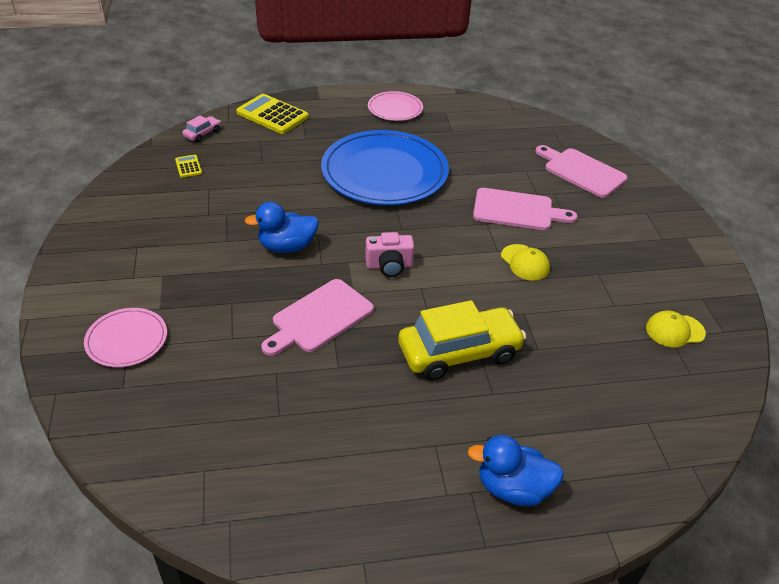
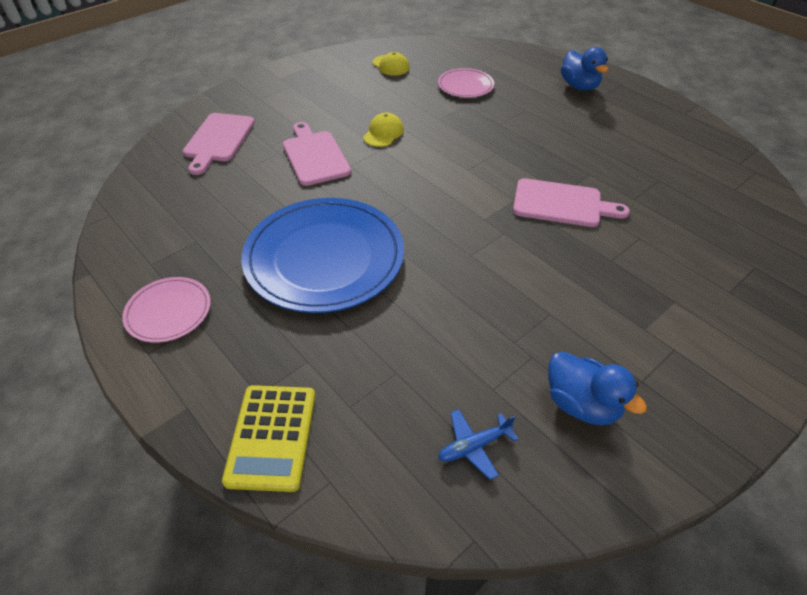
camera: 120 degrees left, 5 degrees up
(126, 340) = (726, 297): pink plate -> pink plate (465, 85)
(188, 166) = (474, 446): yellow calculator -> blue plane
(202, 134) = (387, 493): pink car -> none
(287, 247) = (509, 266): blue duck -> blue duck (581, 404)
(389, 266) = (462, 194): pink camera -> none
(459, 352) = (510, 131): yellow car -> none

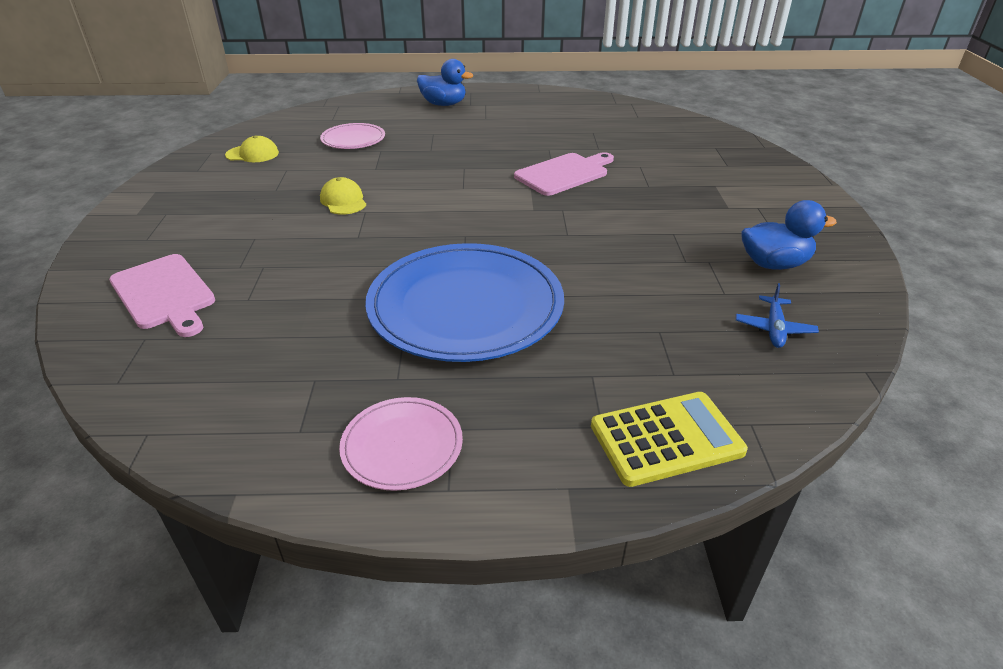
camera: 50 degrees left, 10 degrees down
(272, 437) = (666, 439): yellow calculator -> yellow calculator turned 60 degrees counterclockwise
(315, 156) = (308, 248): pink cutting board -> none

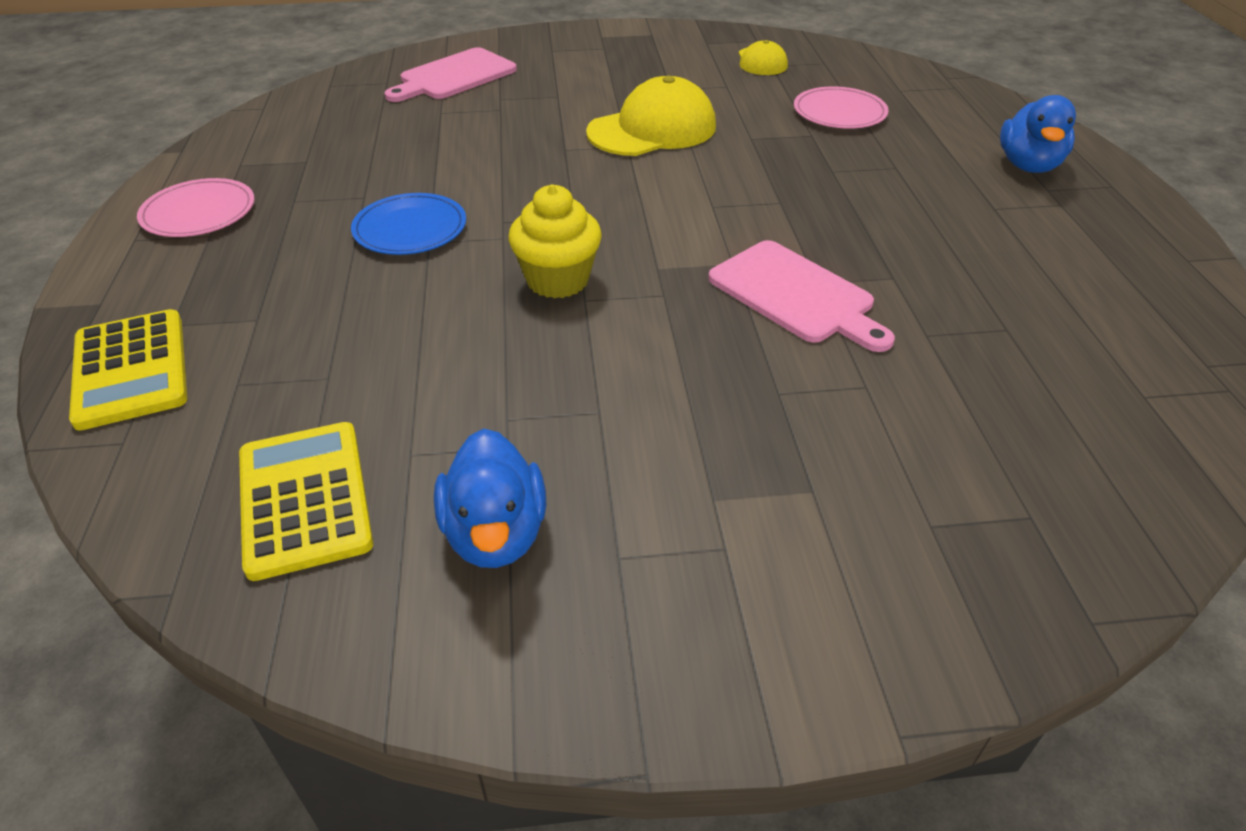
camera: 85 degrees right, 5 degrees up
(343, 201) = (652, 129): yellow cap -> yellow cap, size x1.81
(465, 306) = (410, 228): blue plate -> blue plate, size x0.49
(545, 243) = (557, 280): none -> yellow cupcake
(774, 329) = (305, 499): blue plane -> yellow calculator

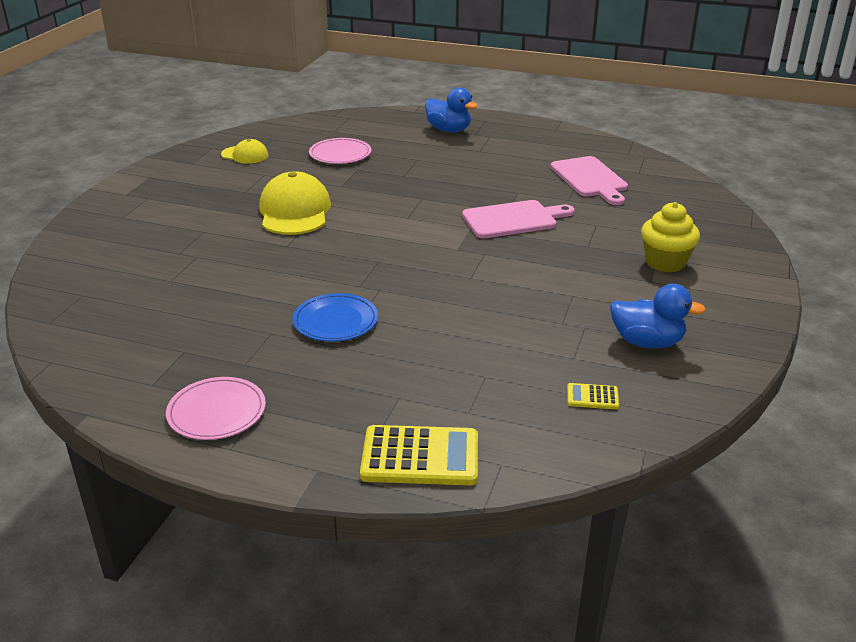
camera: 65 degrees left, 10 degrees down
(305, 499) = (592, 397): yellow calculator -> yellow calculator, size x0.48
(454, 76) = (113, 264): pink cutting board -> pink cutting board (590, 179)
(557, 280) = (444, 281): yellow cupcake -> yellow cupcake (665, 262)

